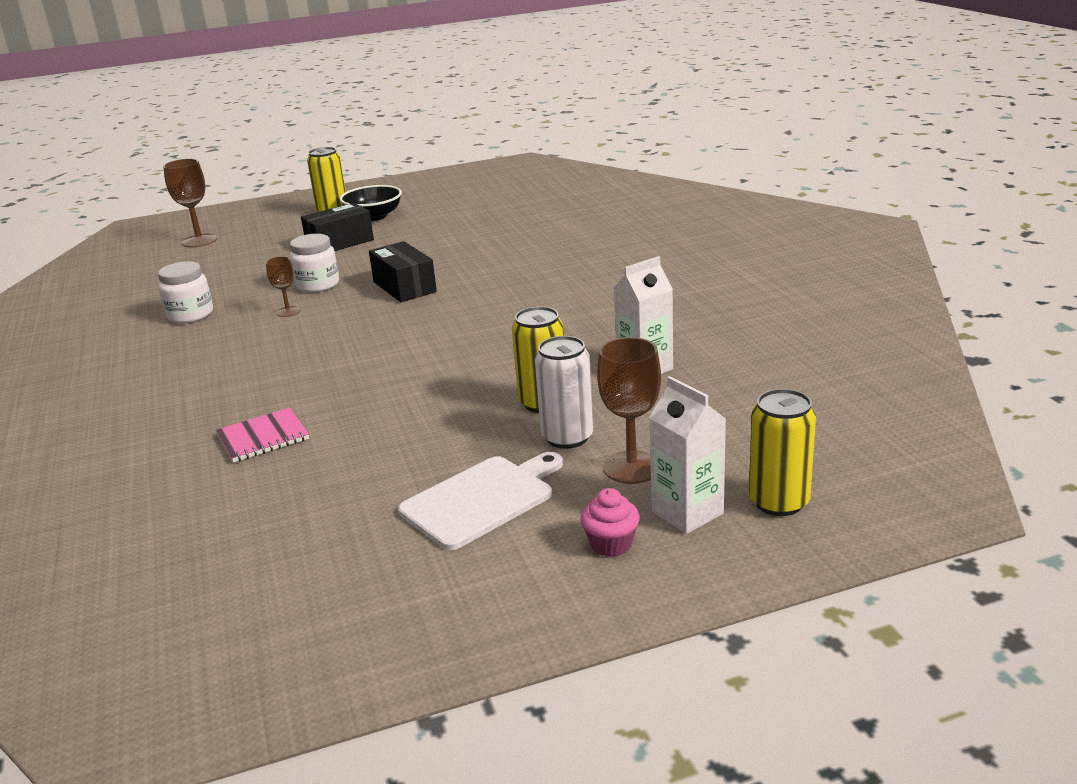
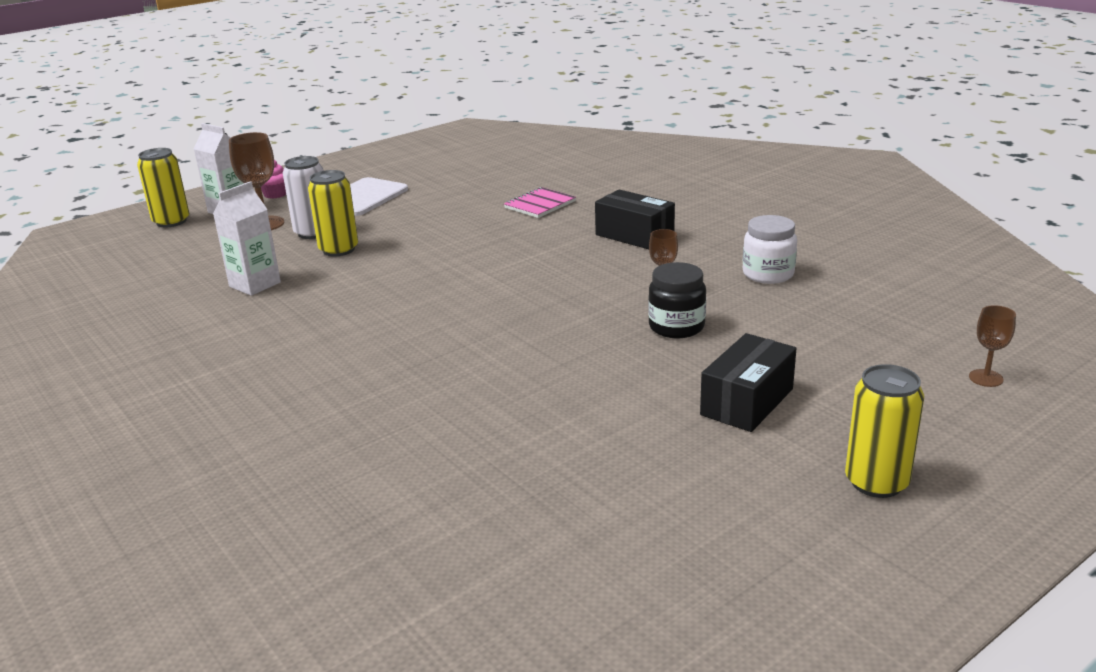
camera: 160 degrees right, 0 degrees up
(199, 241) = (986, 378): brown goblet -> brown goblet, size x0.58
(318, 285) = (676, 327): white jar -> black jar
(374, 216) = (773, 476): black bowl -> none
(404, 287) = (561, 338): black box -> black box (634, 235)

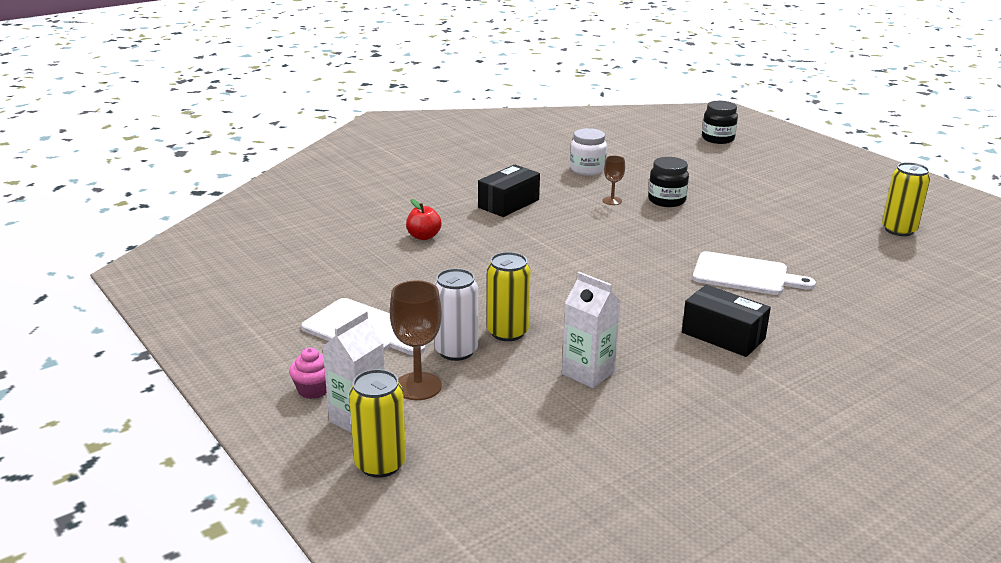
camera: 90 degrees left, 0 degrees up
(443, 373) = (744, 275): none -> white cutting board
(540, 205) = (423, 236): pink notebook -> red apple
(747, 402) = (757, 190): black box -> black box (723, 336)
(876, 482) = (823, 172): yellow can -> yellow can (899, 230)
(986, 378) = (718, 139): brown goblet -> black jar

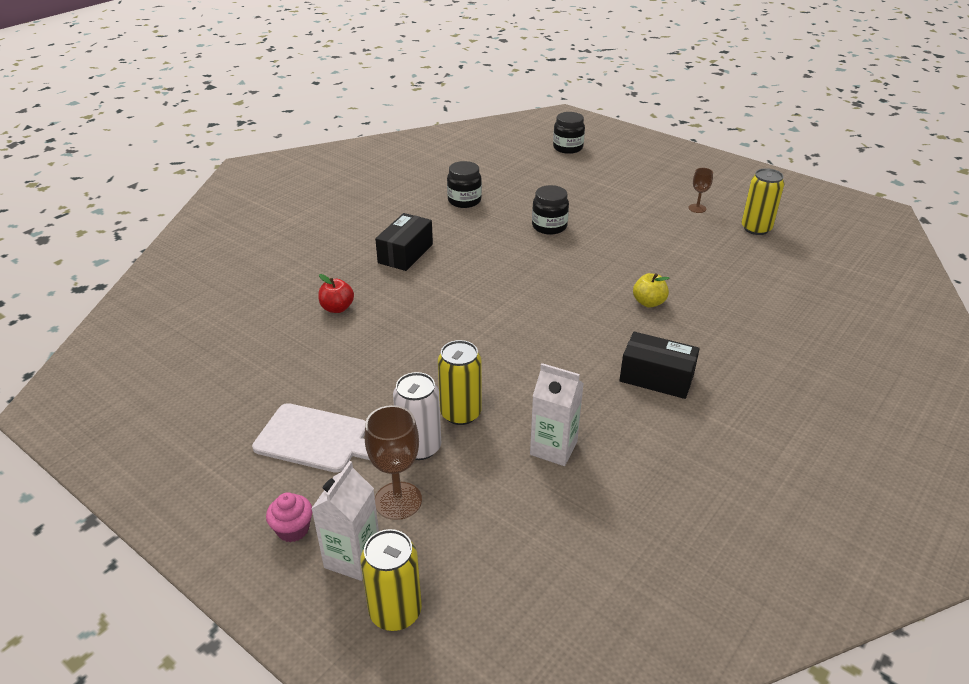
camera: 15 degrees left, 10 degrees up
(587, 169) = (464, 201): white jar -> black jar
(612, 201) = (500, 234): brown goblet -> brown goblet (697, 208)
(744, 275) = (648, 302): white cutting board -> yellow apple

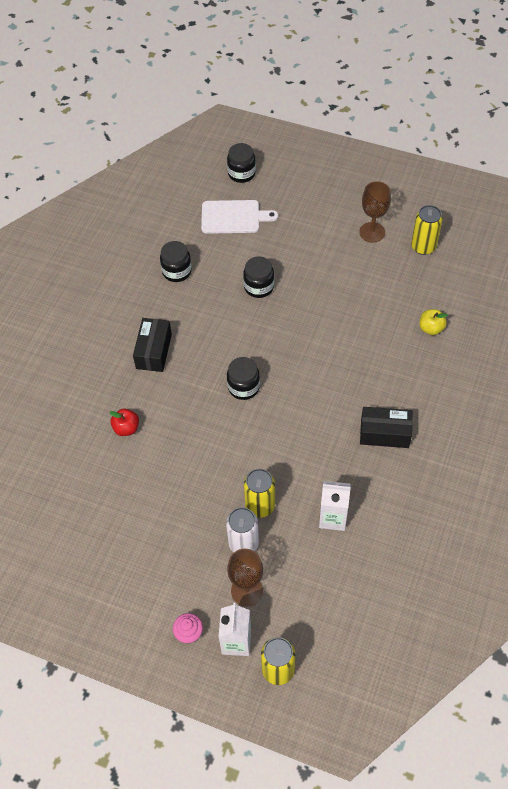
camera: 15 degrees left, 20 degrees up
(316, 439) = (170, 557): white cutting board -> white cutting board (233, 217)
(493, 301) = (243, 387): none -> black jar
(648, 302) = (360, 357): yellow apple -> yellow apple (431, 328)
(697, 208) = (372, 232): brown goblet -> brown goblet, size x1.72

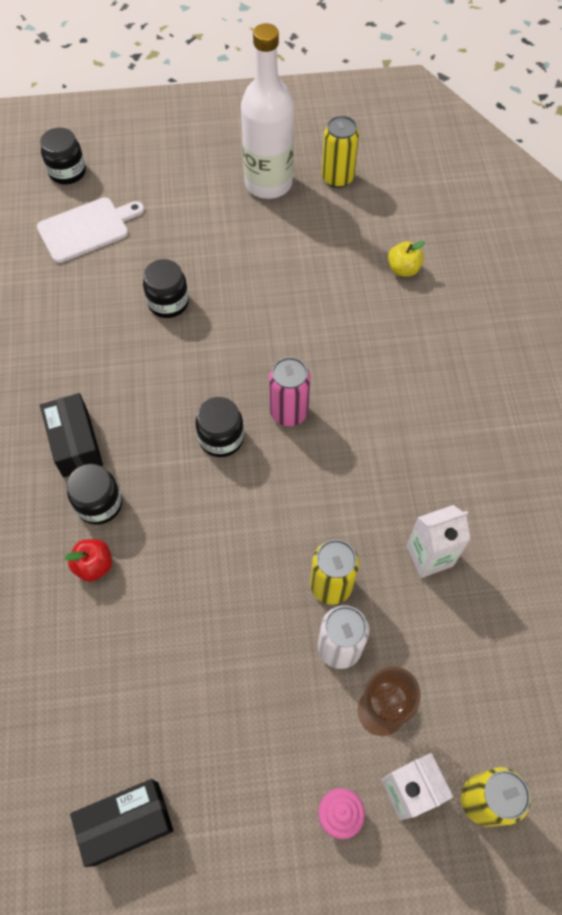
camera: 30 degrees left, 5 degrees up
(177, 271) = (49, 325): black jar -> black jar (99, 504)
(296, 389) = (289, 412): none -> pink can
(372, 232) = (268, 183): brown goblet -> white bottle
(384, 433) = (426, 419): black box -> black box (126, 823)

